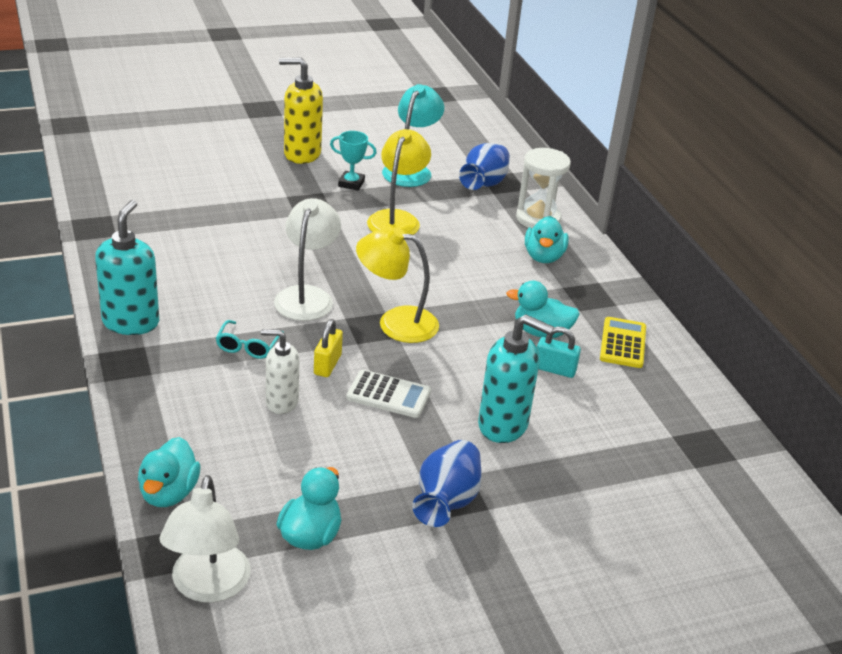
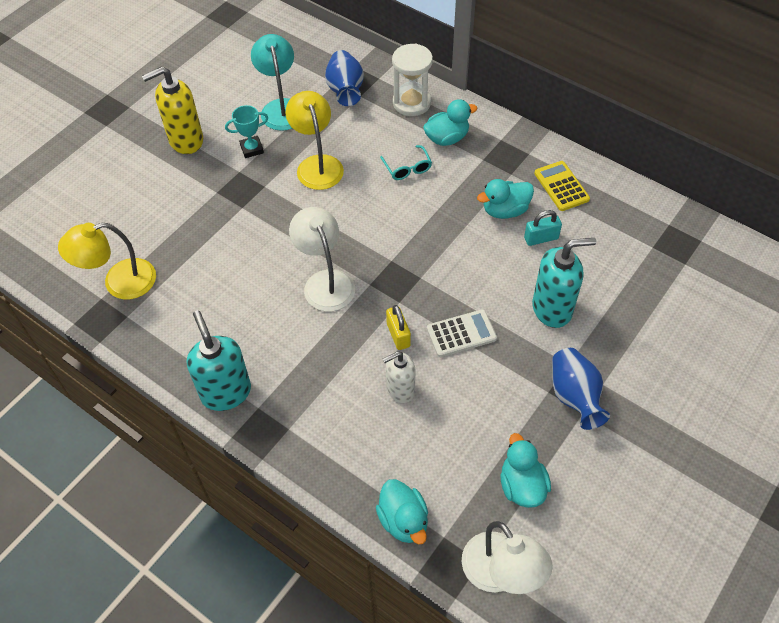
camera: 30 degrees left, 20 degrees up
(248, 346) = (330, 356): turquoise glasses -> turquoise glasses (407, 168)
(396, 322) = (407, 265): yellow lamp -> yellow lamp (119, 282)
(543, 257) = (447, 138): turquoise duck -> turquoise duck turned 90 degrees counterclockwise

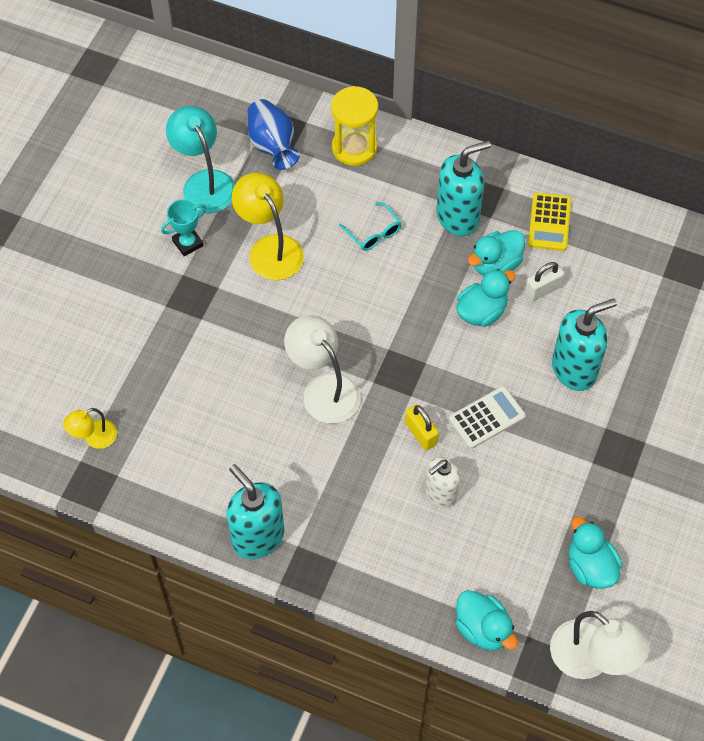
camera: 15 degrees left, 5 degrees up
(119, 282) = (94, 438): yellow lamp -> yellow lamp, size x0.57
(185, 140) = (106, 247): yellow soap dispenser -> none
(411, 103) = (354, 148): white hourglass -> yellow hourglass
(447, 138) = (407, 186): turquoise duck -> turquoise duck (481, 312)
(483, 169) = (458, 217): none -> turquoise soap dispenser
(541, 238) = (542, 290): turquoise padlock -> white padlock
(561, 186) = (549, 222): yellow calculator -> yellow calculator turned 135 degrees counterclockwise
(574, 396) = (620, 462): blue vase -> none

